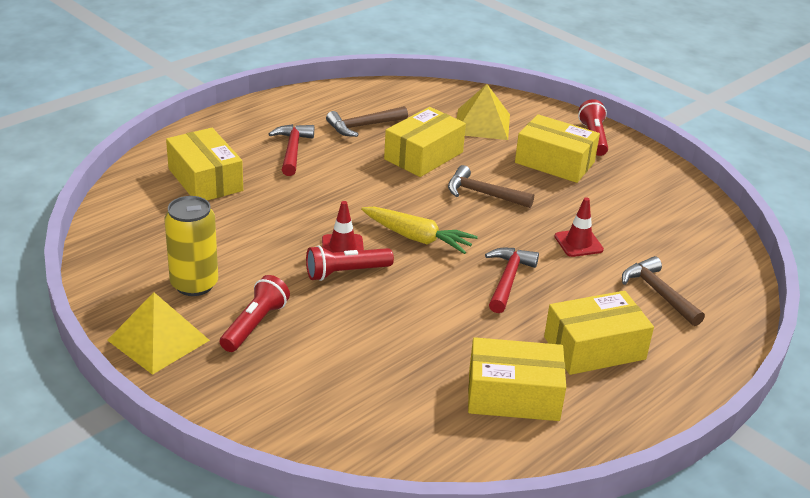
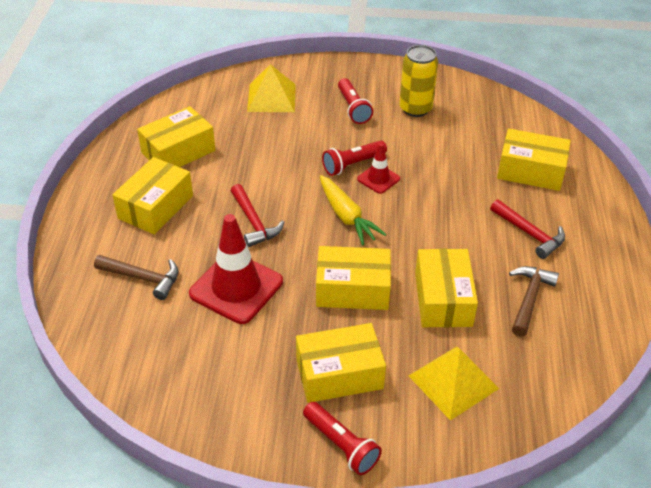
camera: 140 degrees right, 10 degrees up
(158, 340) = (383, 76): yellow pyramid -> yellow pyramid (271, 97)
(346, 272) = (353, 164): red flashlight -> red flashlight turned 150 degrees counterclockwise
(417, 238) = (346, 216): yellow carrot -> yellow carrot turned 105 degrees counterclockwise
(483, 194) = (352, 289): brown hammer -> yellow box
(578, 243) = (236, 288): red traffic cone -> red traffic cone, size x1.94

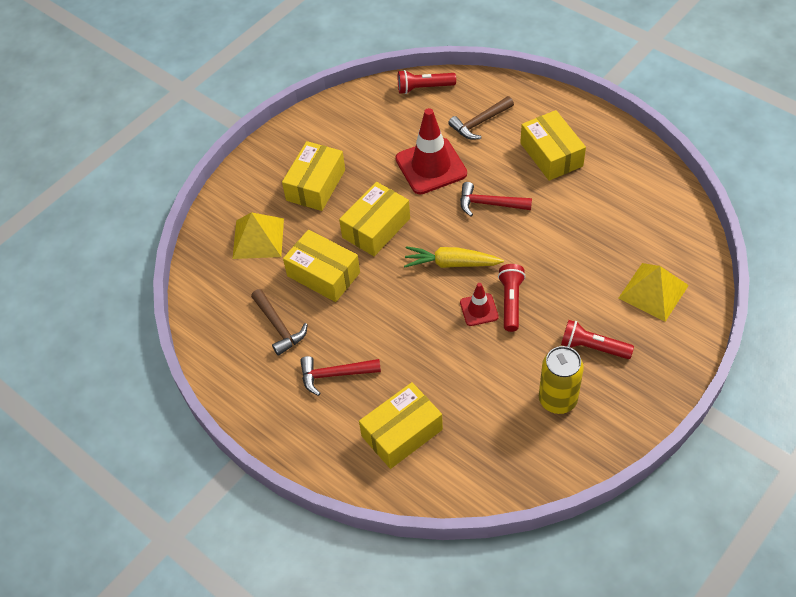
camera: 130 degrees right, 10 degrees up
(178, 151) = (613, 193): yellow box -> none
(341, 445) = (269, 161): red flashlight -> red flashlight (424, 88)

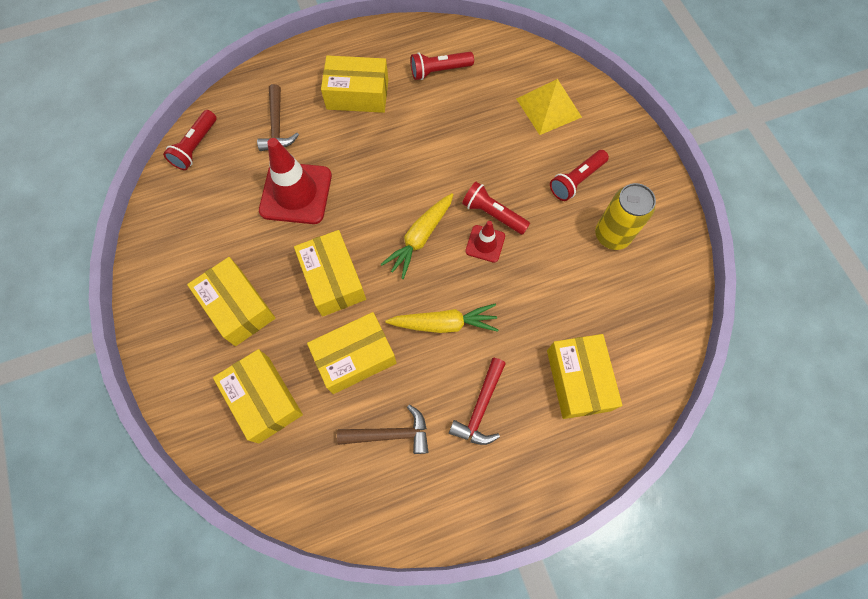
camera: 65 degrees left, 15 degrees up
(258, 238) = (264, 399): yellow pyramid -> yellow box
(388, 316) = (444, 323): none -> yellow carrot
(489, 204) = (375, 171): red hammer -> none
(622, 195) = (439, 71): none -> red flashlight

